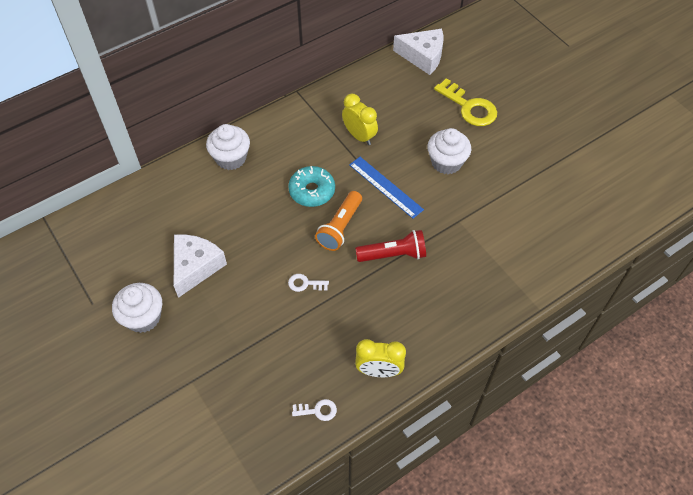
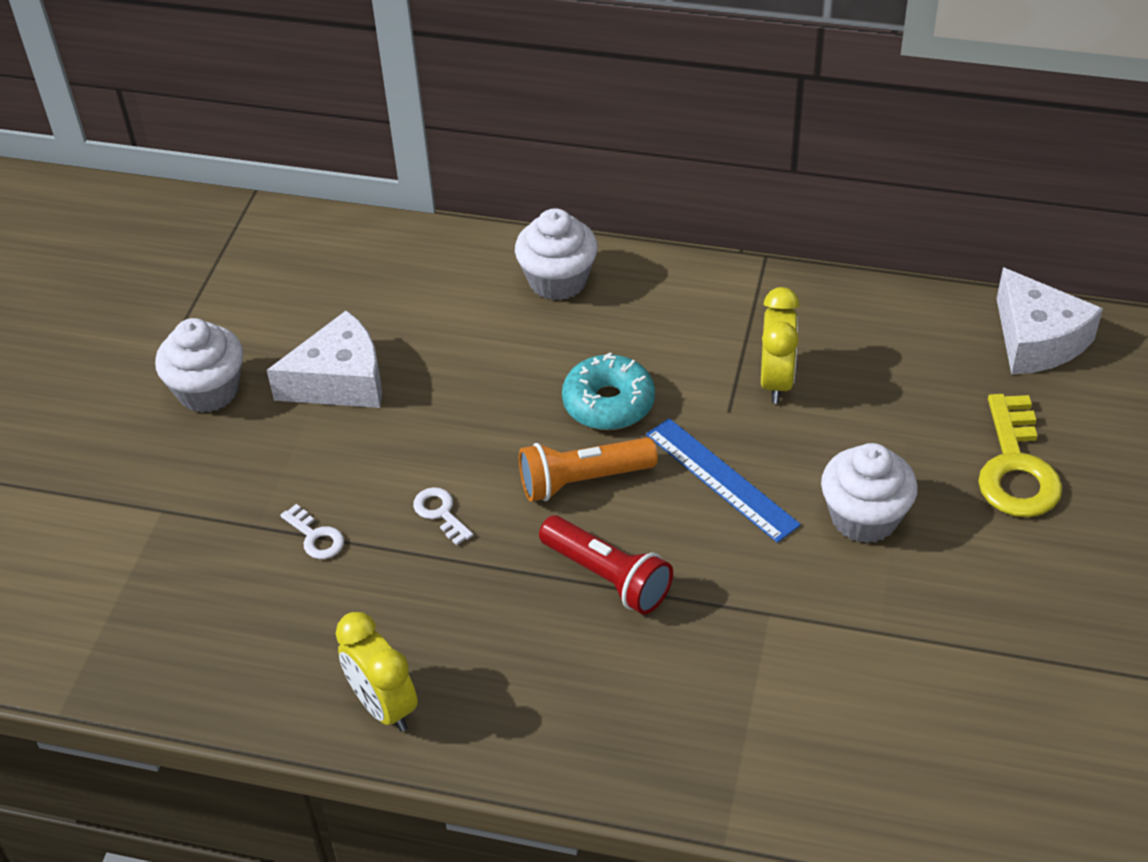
camera: 50 degrees right, 10 degrees down
(317, 410) = (247, 680): white key -> white key (315, 537)
(385, 187) = (721, 479): blue ruler -> blue ruler turned 45 degrees counterclockwise

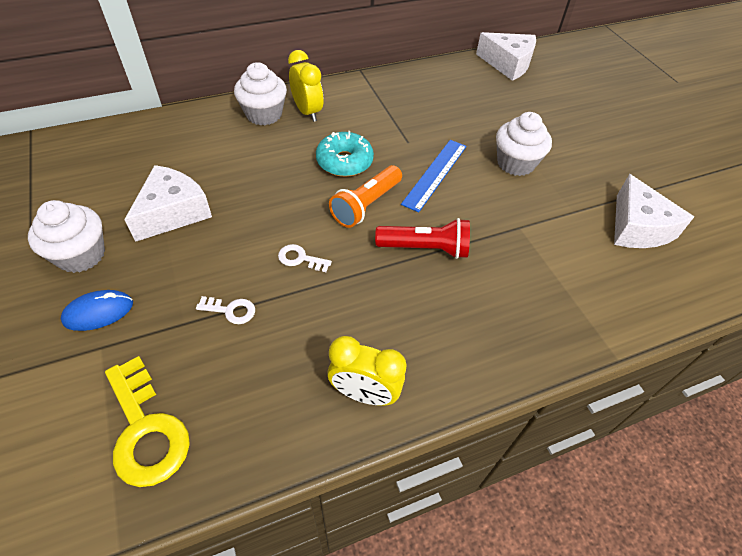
camera: 40 degrees left, 5 degrees up
(184, 469) = (98, 312): none -> blue mouse
(721, 479) = (435, 174): blue ruler -> blue ruler turned 75 degrees counterclockwise
(776, 381) = (417, 120): yellow clock -> yellow clock (307, 112)
(955, 703) = (637, 227): none -> white cheese
(1016, 467) = (553, 116): yellow key -> yellow key (146, 429)

